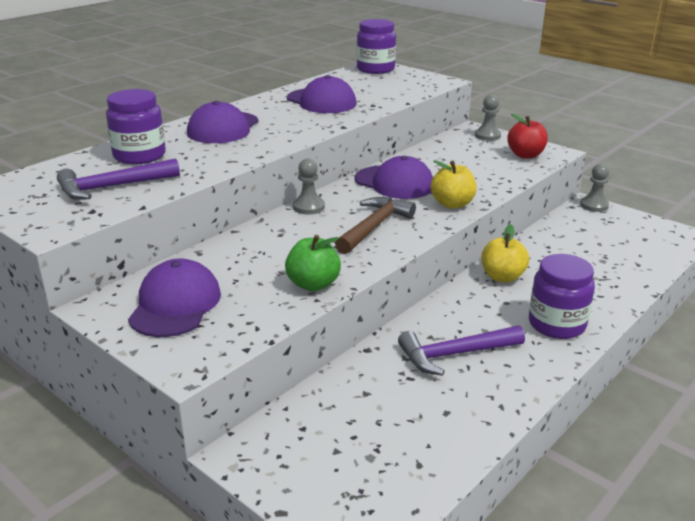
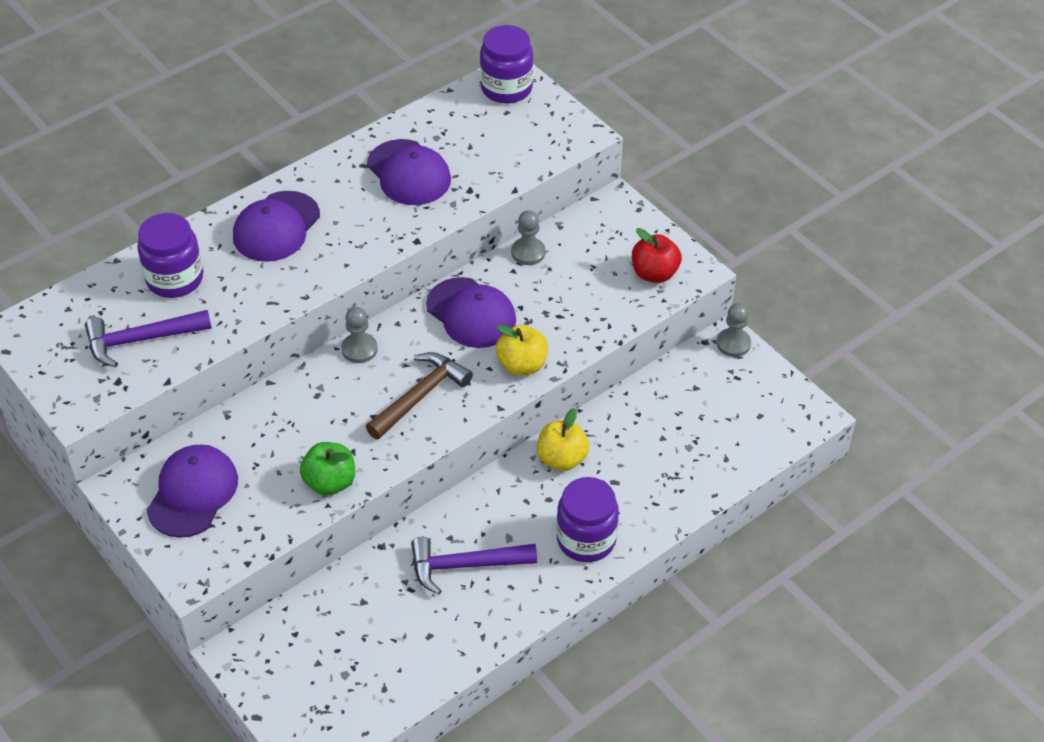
camera: 10 degrees right, 20 degrees up
(487, 136) = (627, 221): grey pawn -> grey pawn (528, 252)

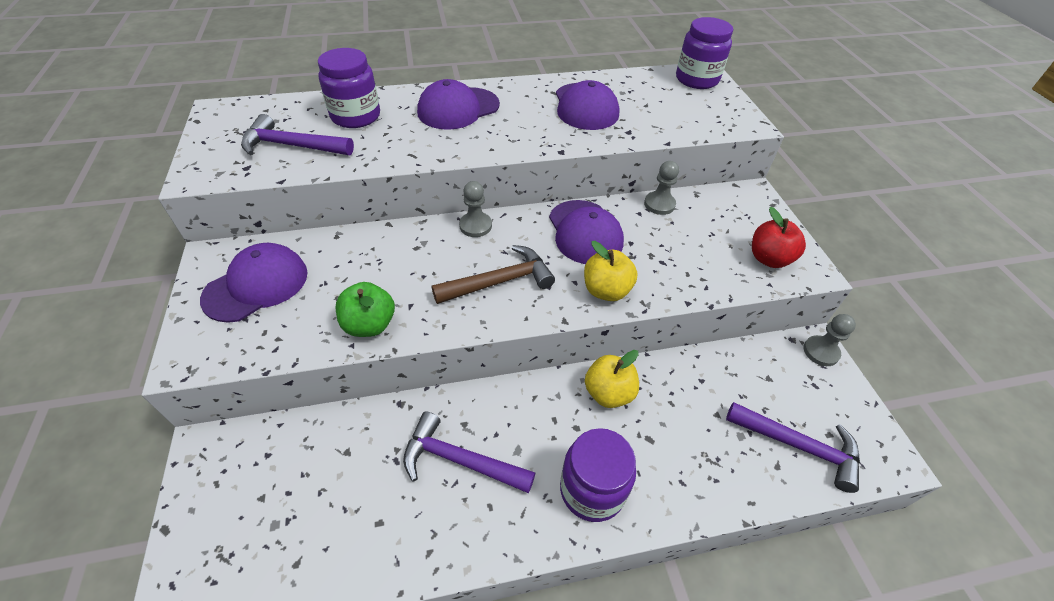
camera: 25 degrees right, 0 degrees up
(738, 435) = (799, 446): none -> purple hammer

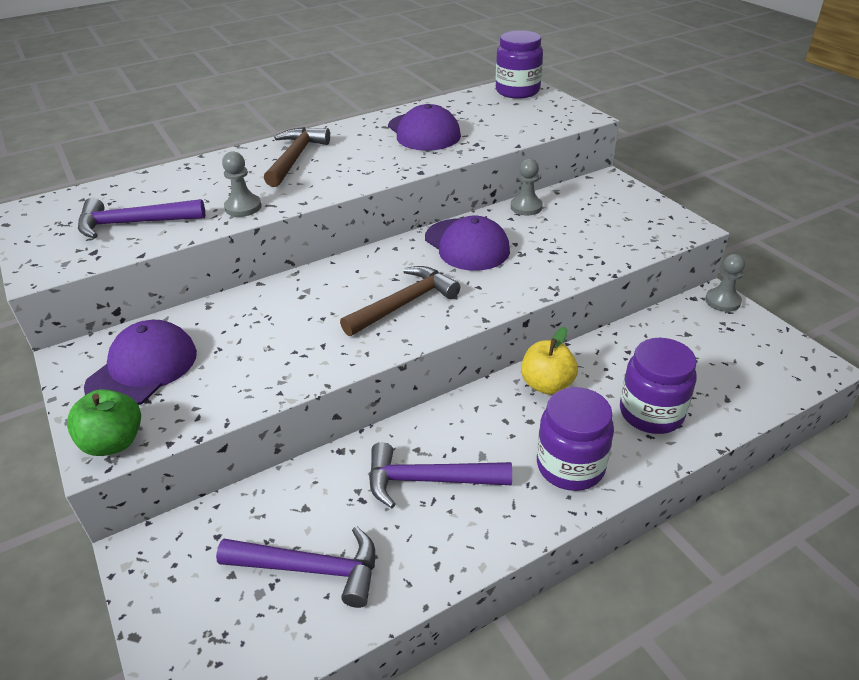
camera: 15 degrees left, 10 degrees down
(356, 116) = (189, 185): purple jar -> purple jar (651, 413)
(370, 325) = (289, 371): green apple -> green apple (114, 442)
(458, 109) = (295, 158): purple cap -> brown hammer
(475, 226) = (354, 264): grey pawn -> grey pawn (243, 207)
(606, 290) = (512, 286): yellow apple -> none
(769, 259) = (647, 227): red apple -> none
(799, 446) = (738, 378): purple hammer -> purple hammer (311, 568)

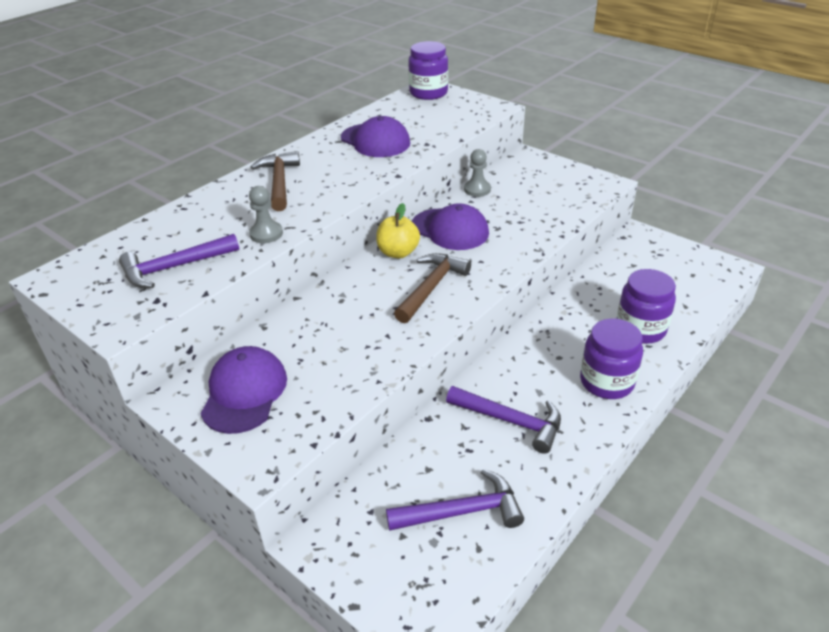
camera: 20 degrees left, 0 degrees up
(114, 442) = (264, 457): green apple -> none
(428, 480) = (511, 421): purple hammer -> purple hammer turned 135 degrees counterclockwise
(547, 384) = (555, 327): yellow apple -> yellow apple (398, 252)
(722, 301) = (644, 235): grey pawn -> none

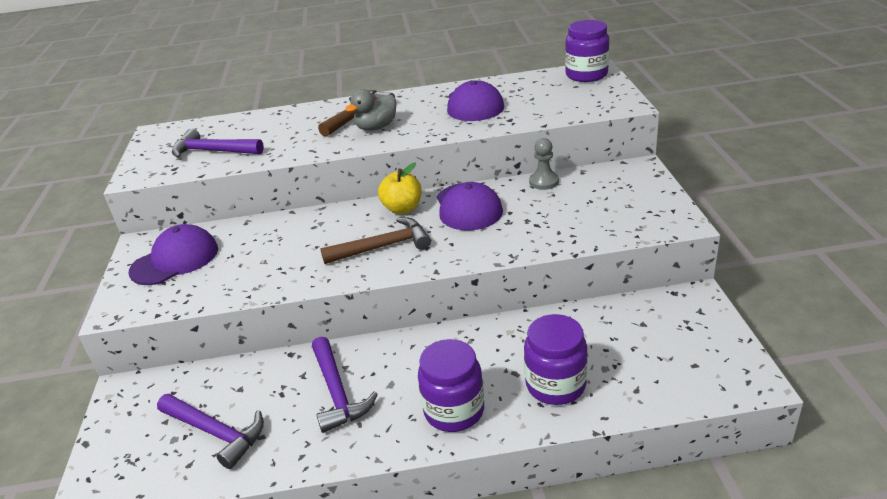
camera: 45 degrees right, 5 degrees down
(266, 234) = (292, 149): grey pawn -> none
(318, 187) = (376, 127): none -> grey duck

